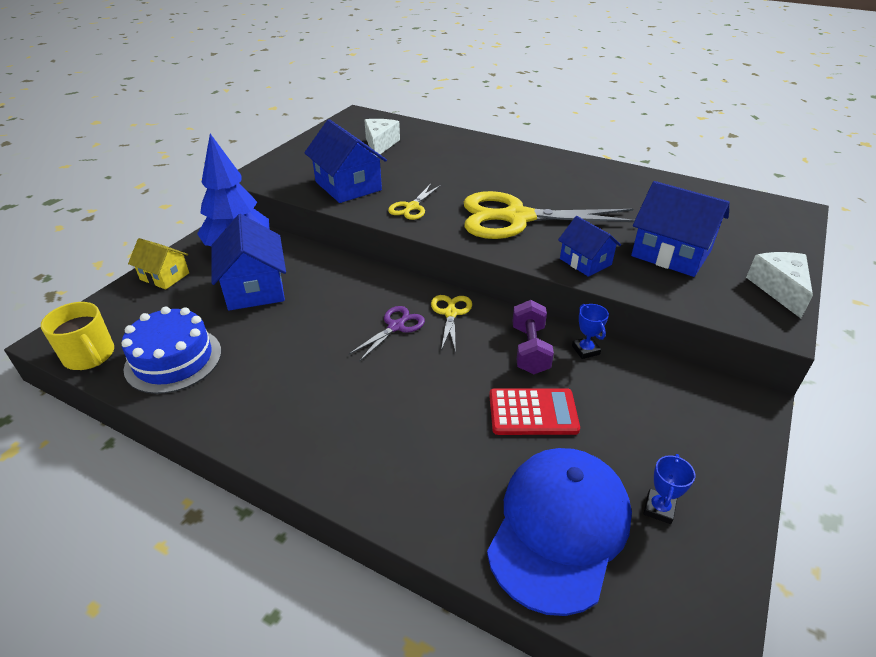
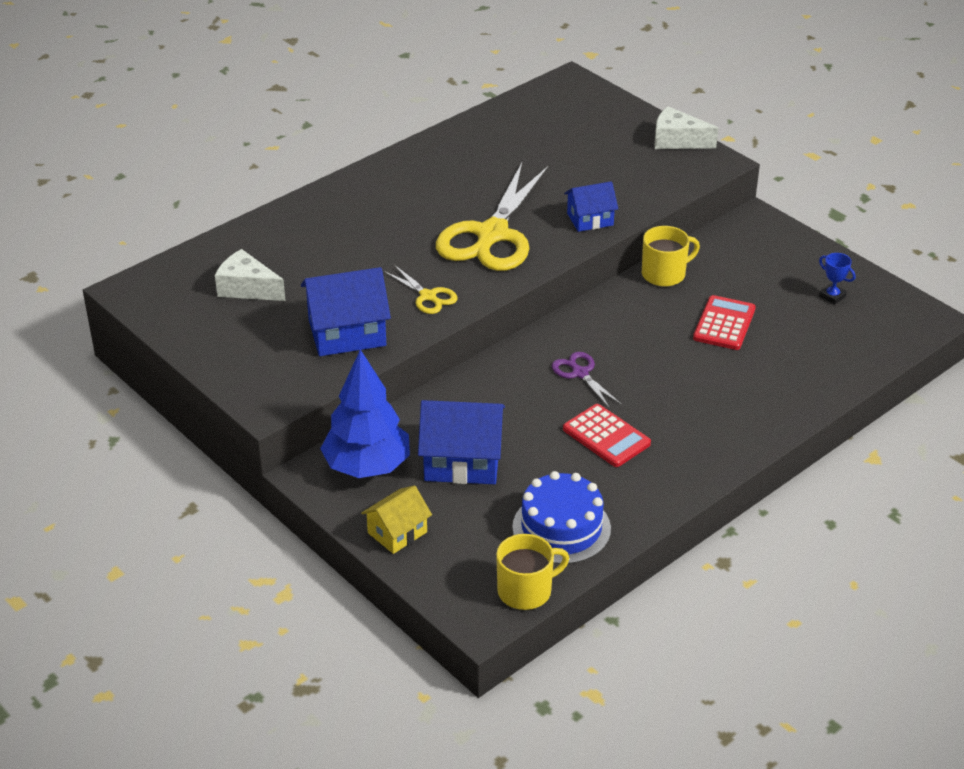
camera: 70 degrees left, 0 degrees up
(309, 361) = (606, 436): none -> red calculator
(451, 313) = (577, 335): yellow scissors -> none
(530, 349) = (650, 303): purple dumbbell -> none
(559, 528) = (833, 344): blue cap -> none
(585, 350) = (664, 274): blue trophy -> yellow mug
(671, 253) = (601, 170): blue house -> none

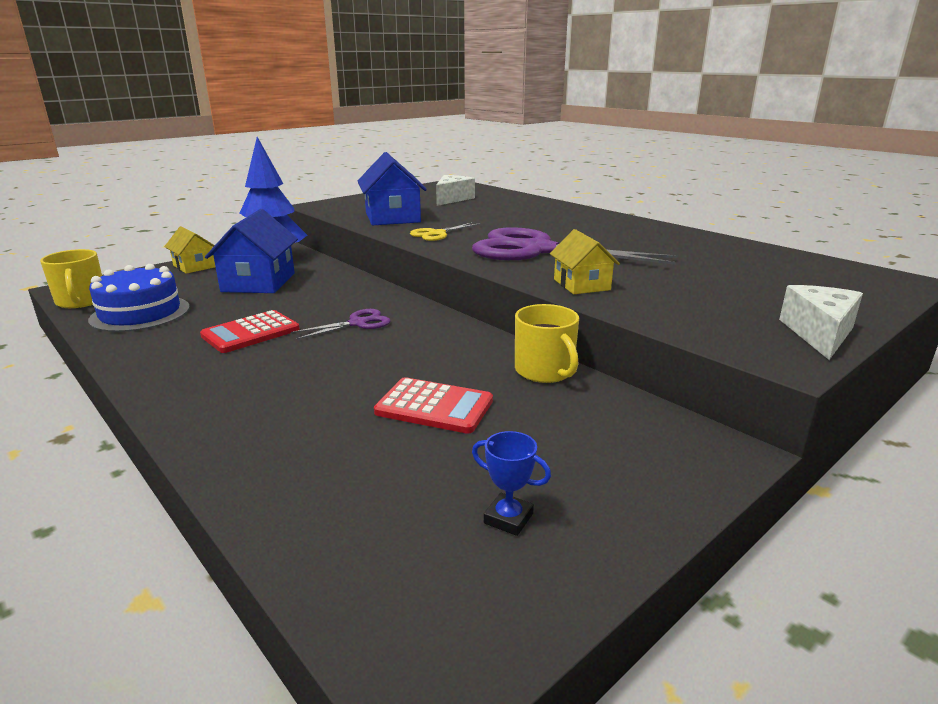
camera: 90 degrees right, 15 degrees down
(492, 234) = (537, 250): yellow scissors -> purple scissors
(590, 219) = (581, 284): blue house -> yellow house
(832, 296) = (508, 518): blue trophy -> blue trophy turned 75 degrees clockwise

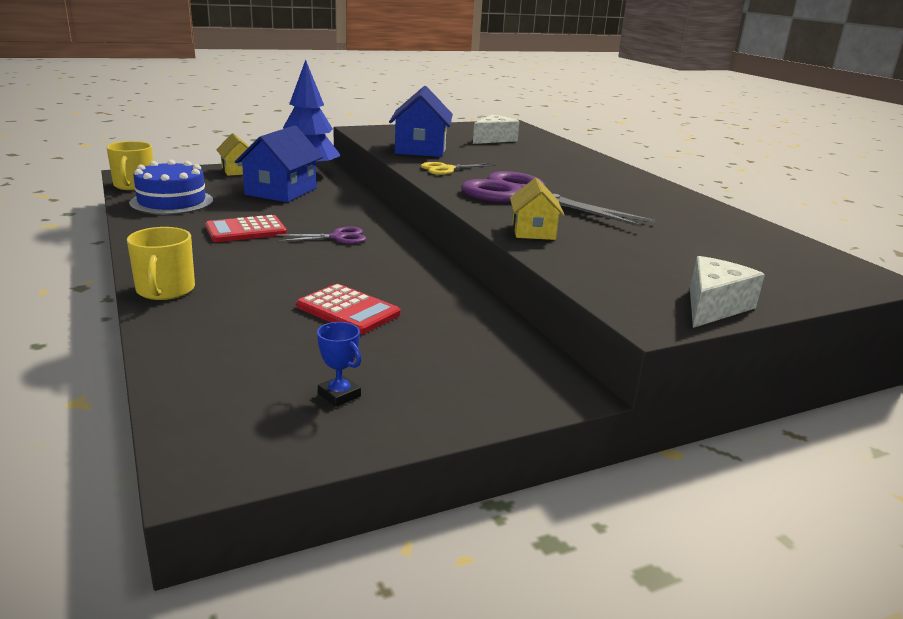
camera: 15 degrees right, 0 degrees up
(545, 371) = (466, 302): yellow mug -> yellow mug (165, 290)

